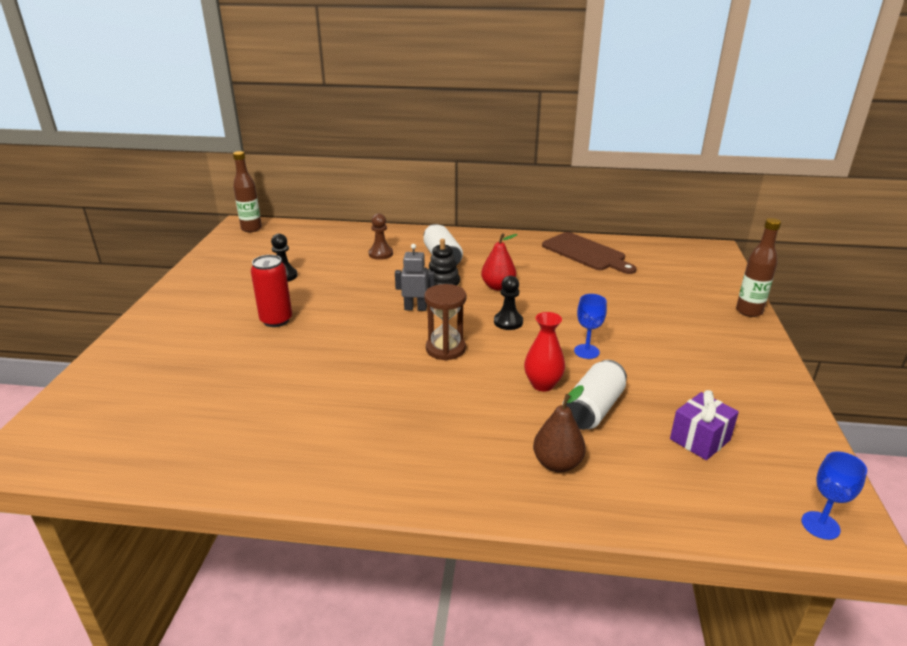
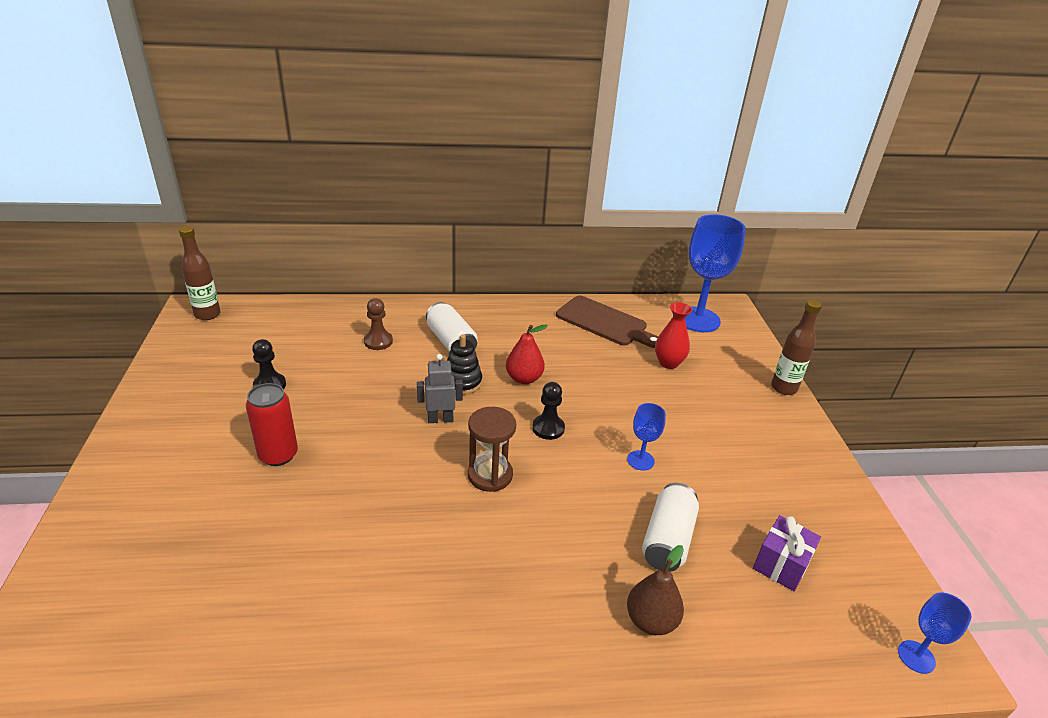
camera: 15 degrees left, 5 degrees up
(542, 384) = (607, 512): red vase -> red vase (668, 363)
(678, 256) = (698, 319): none -> blue goblet

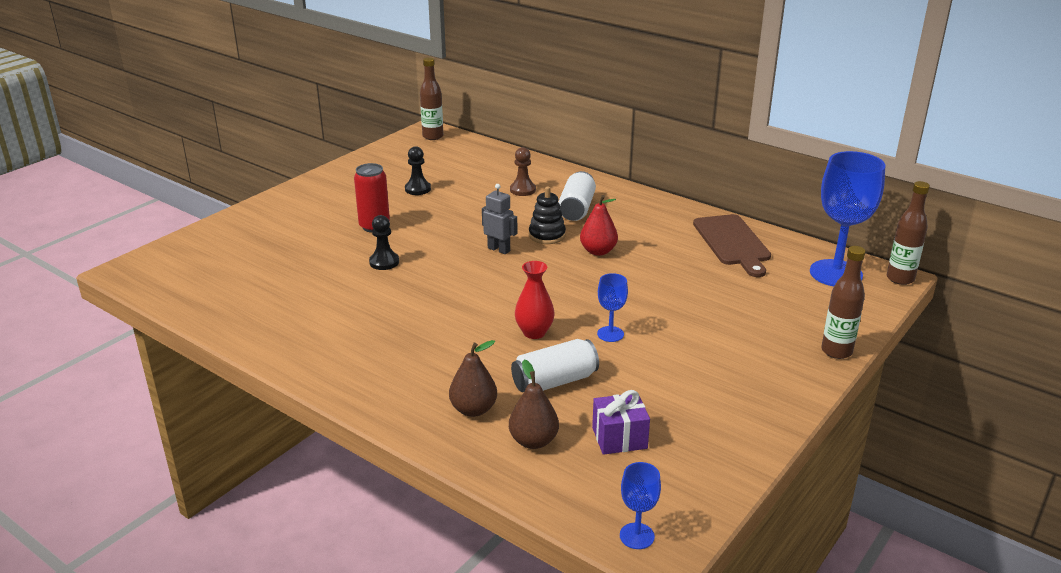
camera: 45 degrees right, 5 degrees down
(490, 475) = (486, 292): brown hourglass -> none
(548, 428) = (569, 286): black pawn -> black pawn (384, 262)
(668, 363) = (746, 290): red vase -> red vase (534, 332)
(734, 306) = (900, 279): none -> brown bottle
(736, 618) = (533, 441): none -> brown pear

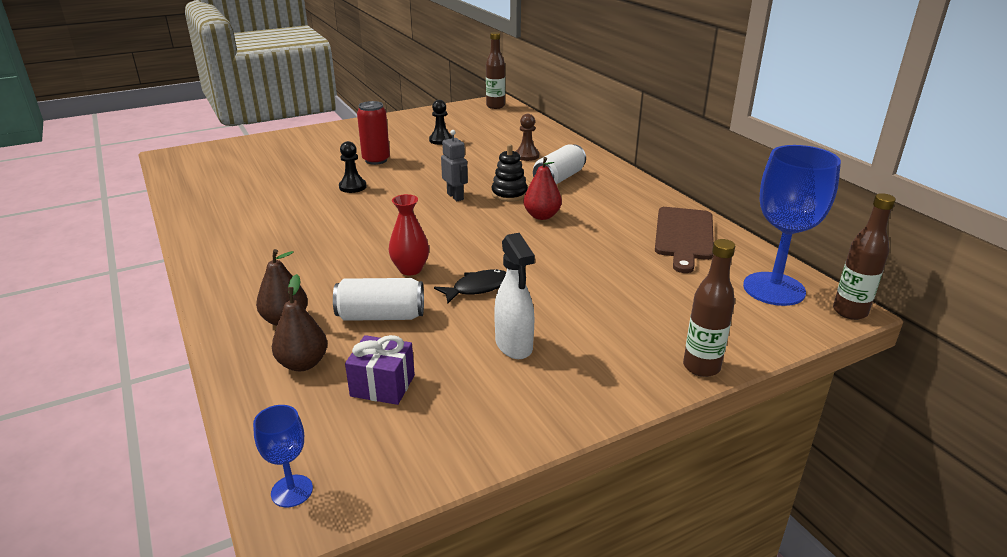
camera: 25 degrees right, 0 degrees up
(610, 334) = (477, 288): blue goblet -> black fish
(688, 375) = (514, 346): none -> white spray bottle

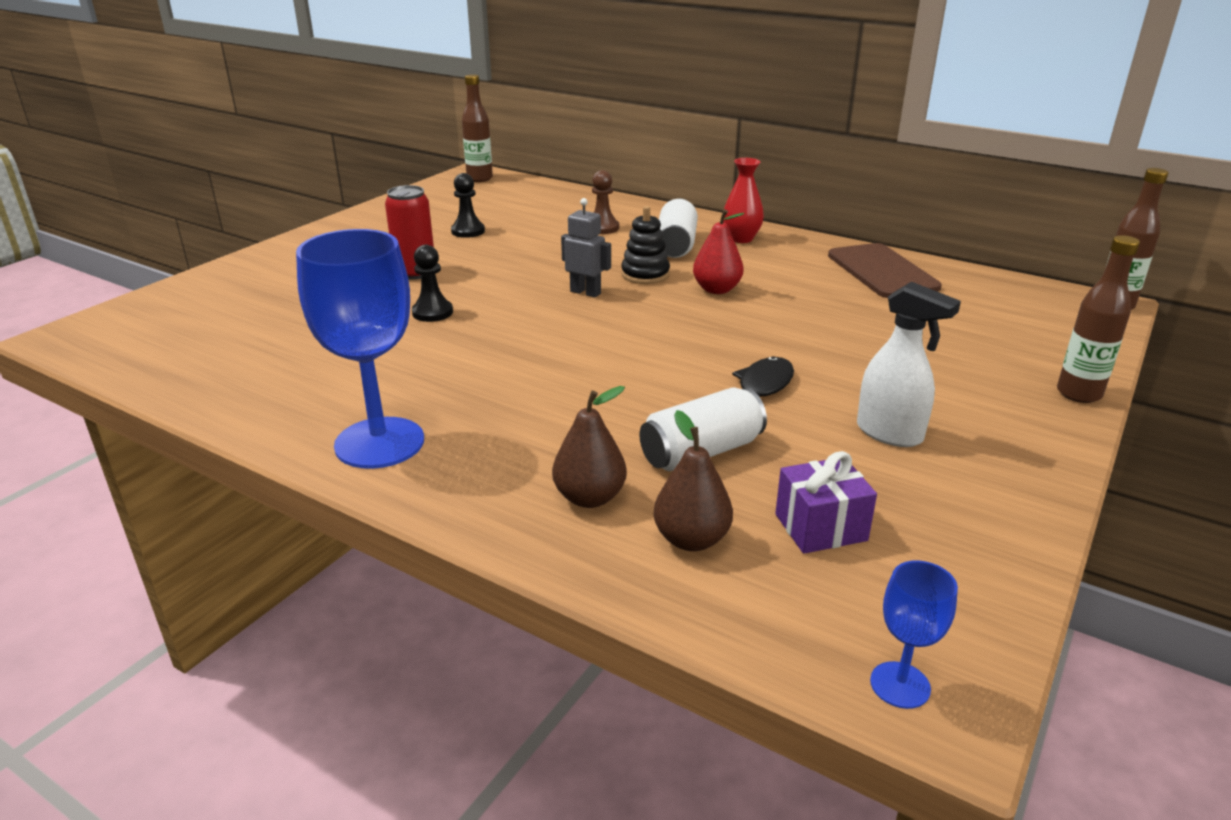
camera: 30 degrees left, 0 degrees up
(410, 269) = (656, 389): red vase -> red vase (741, 239)
(774, 289) = (1031, 303): blue goblet -> blue goblet (379, 443)

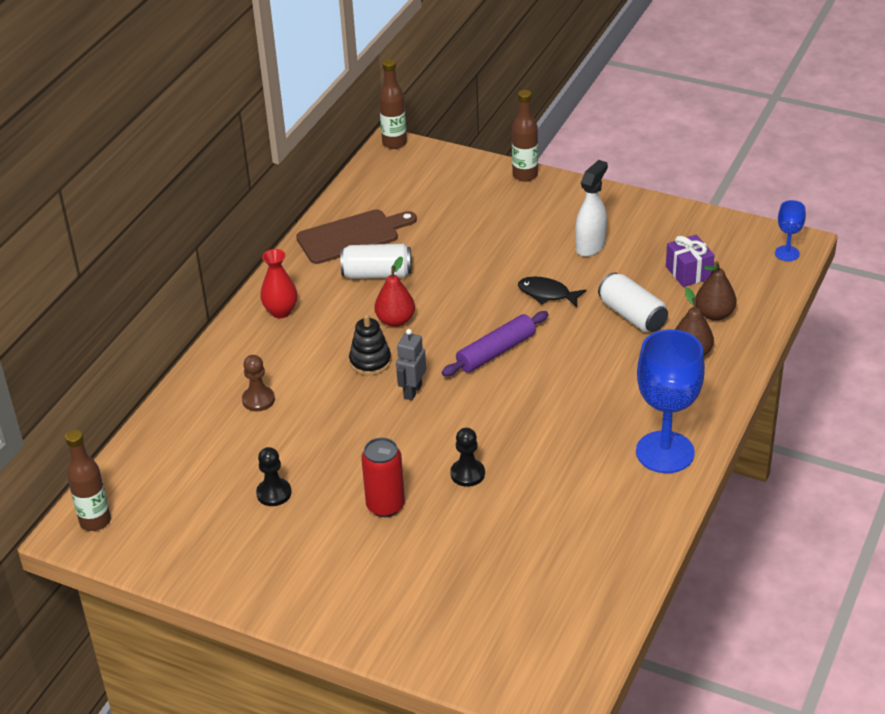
camera: 95 degrees left, 10 degrees up
(642, 342) = (496, 352): none -> purple rolling pin
(676, 245) = (300, 349): white can -> white can (377, 274)

